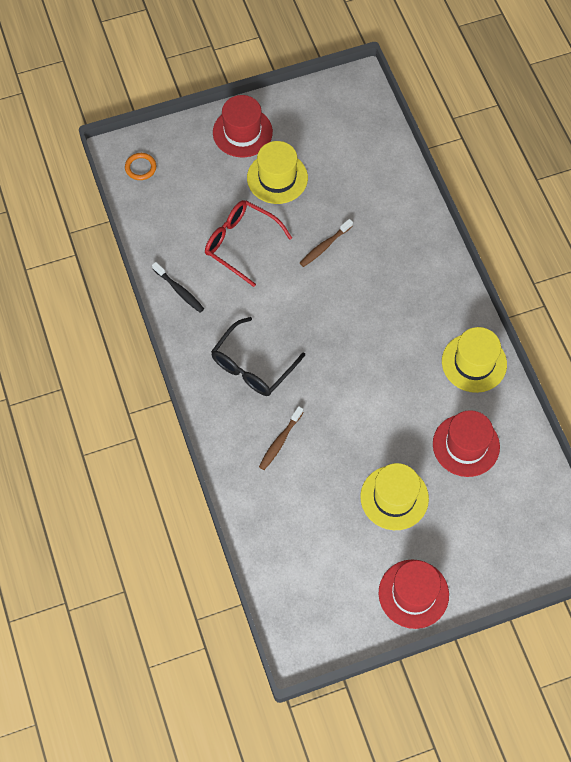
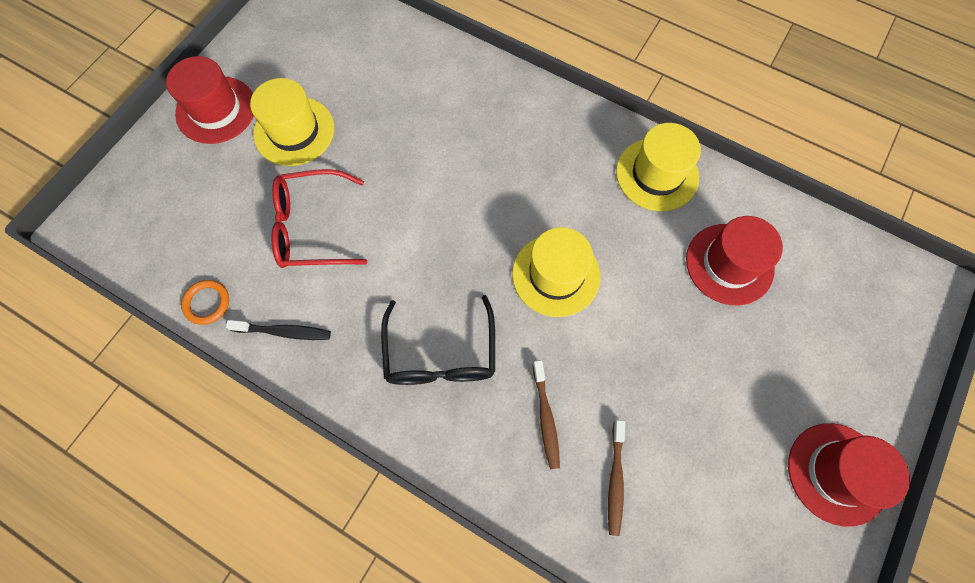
camera: 40 degrees left, 5 degrees up
(140, 167) = (124, 225): orange ring -> orange ring (207, 303)
(324, 246) = (405, 166): brown toothbrush -> brown toothbrush (615, 480)
(394, 497) = (717, 380): yellow hat -> yellow hat (556, 275)

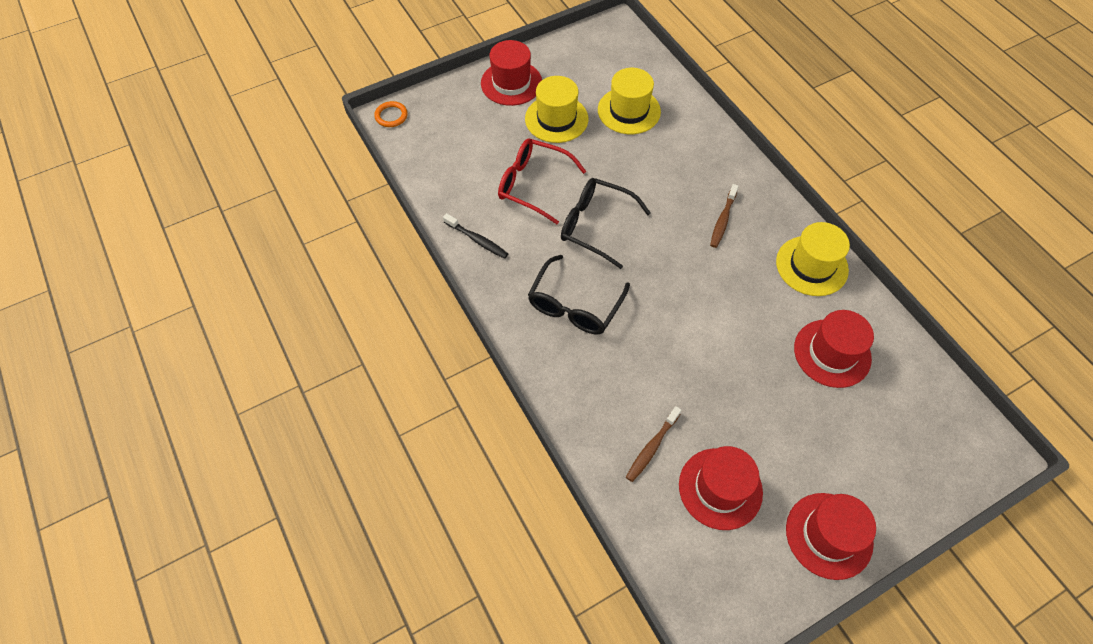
camera: 30 degrees right, 10 degrees down
(207, 303) = (438, 199): orange ring -> orange ring (391, 116)
(410, 243) = (595, 225): none -> black glasses
(545, 417) = (625, 382): brown toothbrush -> brown toothbrush (722, 220)
(556, 275) = (689, 296): yellow hat -> yellow hat (629, 111)
(708, 485) = (720, 488): none -> red hat

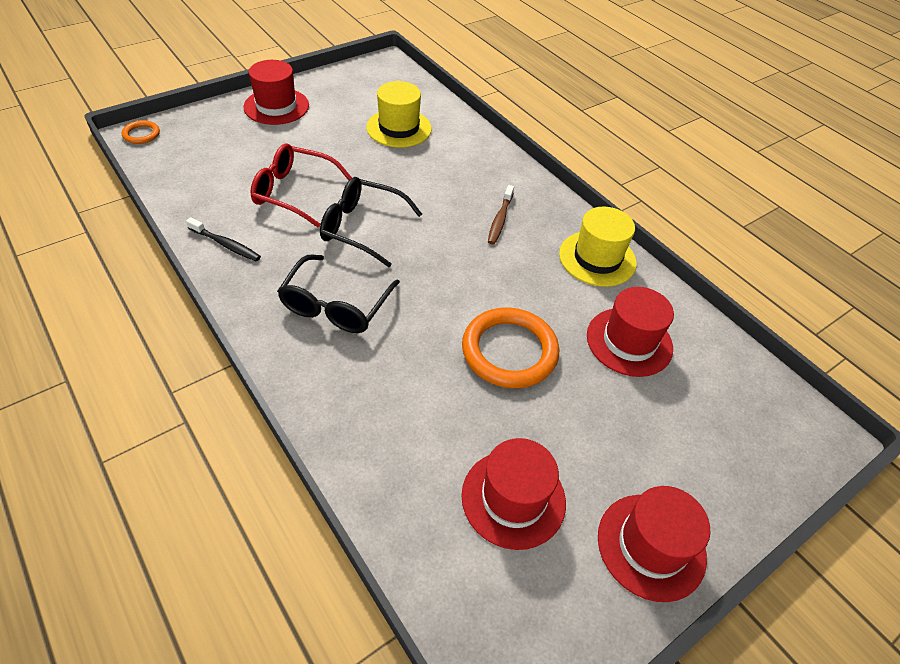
camera: 10 degrees left, 10 degrees down
(556, 119) = (322, 135): yellow hat -> none
(652, 447) = (427, 455): brown toothbrush -> none
(724, 357) = (509, 351): none -> orange ring

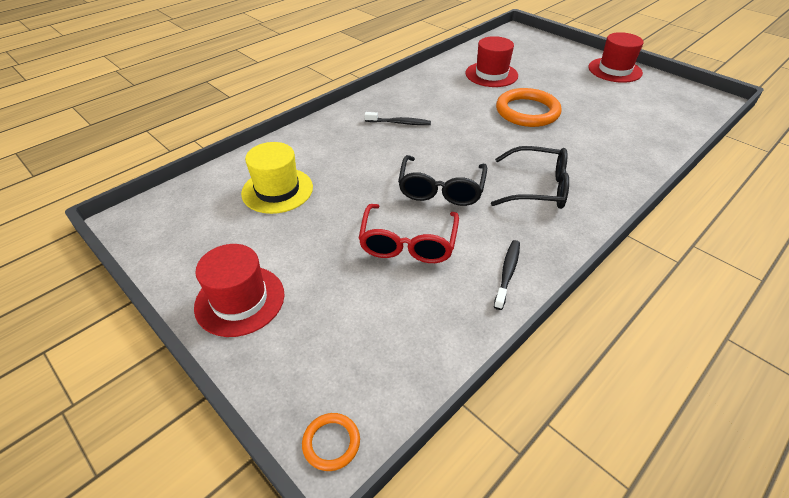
camera: 95 degrees left, 5 degrees down
(500, 219) = (399, 123): brown toothbrush -> black toothbrush
(513, 498) = (625, 105): red hat -> none
(597, 258) = (423, 84): yellow hat -> none

